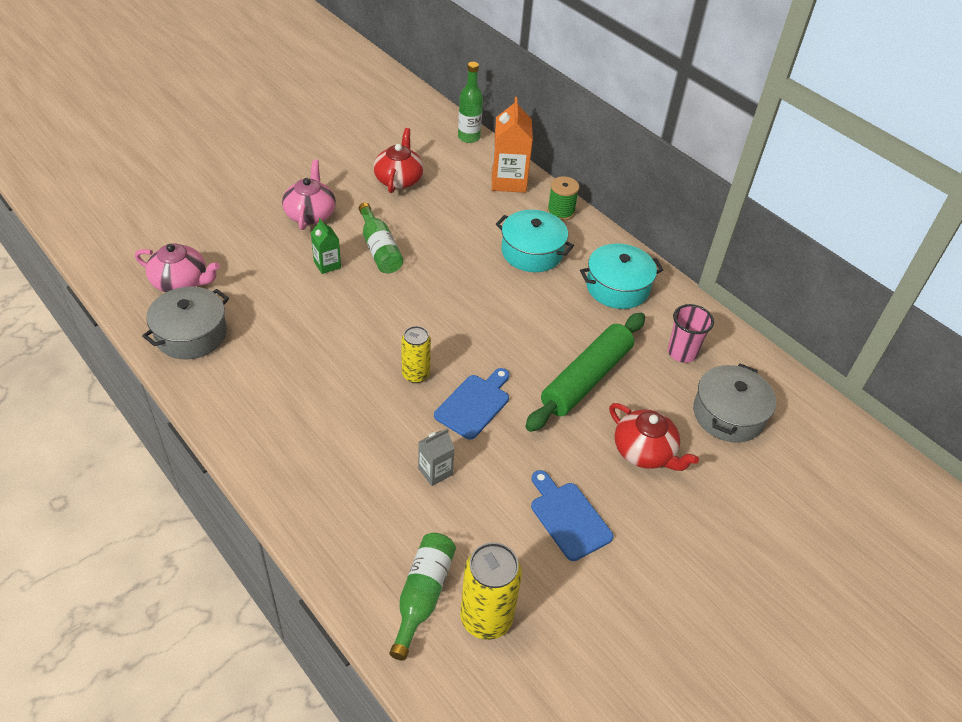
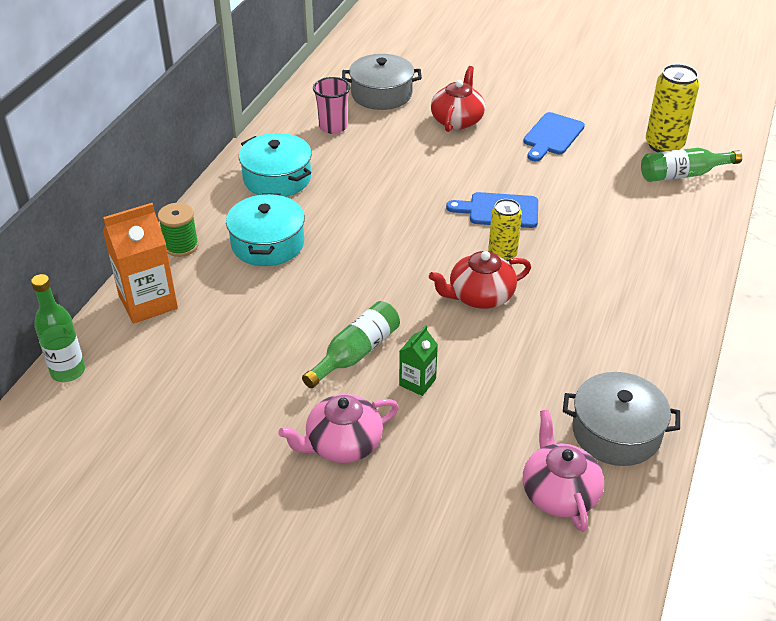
camera: 115 degrees left, 5 degrees down
(399, 179) = (210, 396): red teapot -> red teapot (480, 296)
(435, 472) = (585, 206): grey carton -> none
(586, 378) = (411, 164): green rolling pin -> none

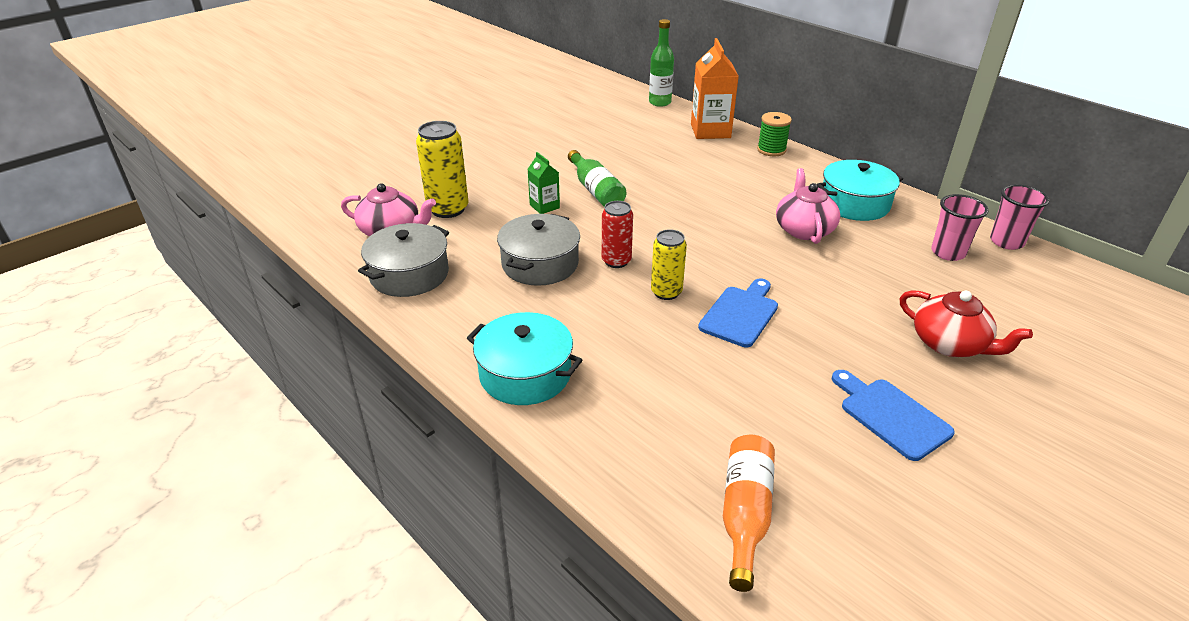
camera: 115 degrees right, 5 degrees down
(267, 243) = (754, 182): turquoise pot -> turquoise pot (525, 374)
(296, 103) = (1006, 242): none -> pink cup
(342, 444) = (517, 168): pink teapot -> pink teapot (803, 229)
(381, 94) = (1025, 303): grey pot -> grey pot (540, 264)
(480, 296) = (616, 261): red teapot -> red can
(664, 145) = (834, 534): yellow can -> yellow can (448, 209)
(683, 174) = (745, 514): green bottle -> orange bottle

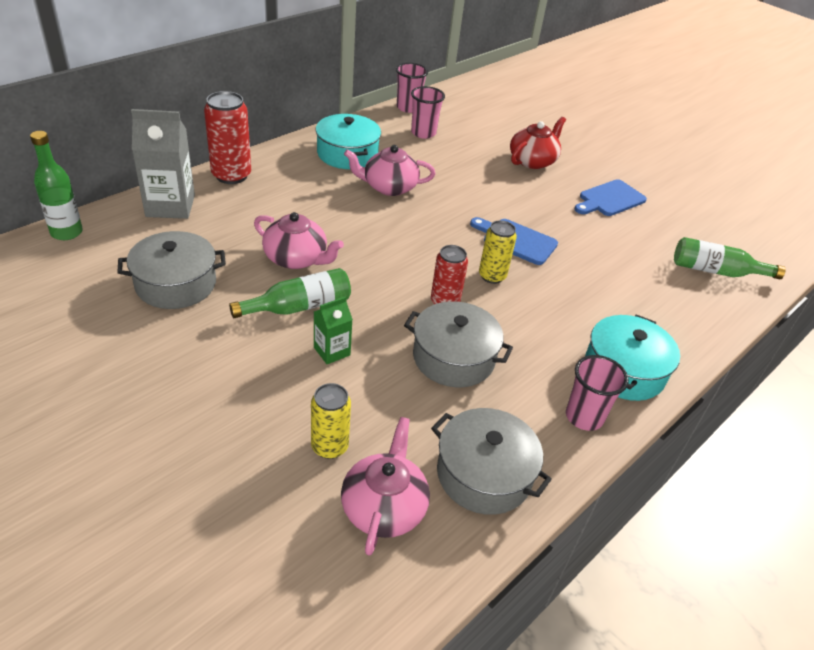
camera: 95 degrees left, 5 degrees up
(448, 209) = (329, 446): yellow can -> yellow can, size x0.65
(463, 336) = (584, 417): none -> pink cup
(612, 143) = (176, 284): none -> grey pot
(659, 186) = (296, 258): none -> pink teapot
(710, 131) = (170, 206): orange carton -> grey carton
(745, 514) = (716, 271): orange bottle -> green bottle
(771, 150) = (231, 175): green spool -> red can

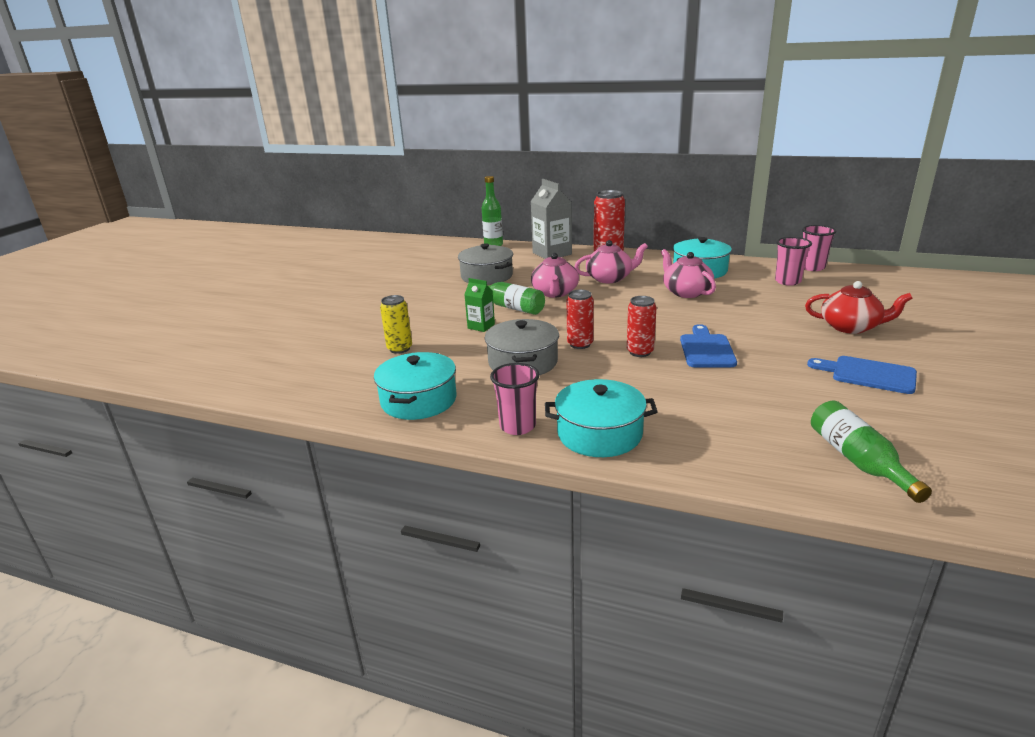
camera: 70 degrees right, 15 degrees down
(384, 506) = (365, 376): pink teapot -> pink teapot (610, 278)
(484, 474) = (419, 400): grey pot -> turquoise pot
(492, 276) = (640, 352): yellow can -> red can

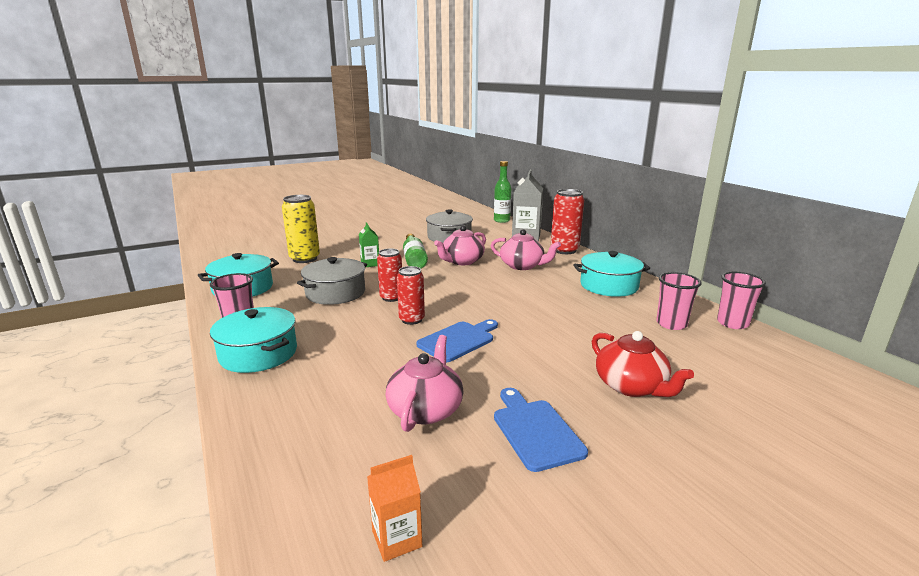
camera: 40 degrees right, 5 degrees down
(399, 349) = (305, 259): yellow can -> yellow can, size x1.54
(686, 292) = (554, 296): pink teapot -> pink teapot (426, 409)
(858, 461) = (336, 483): green bottle -> none
(941, 459) = (397, 539): none -> orange carton

